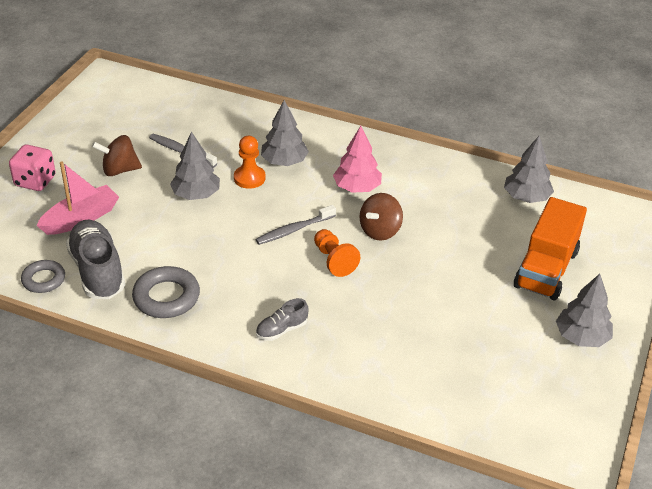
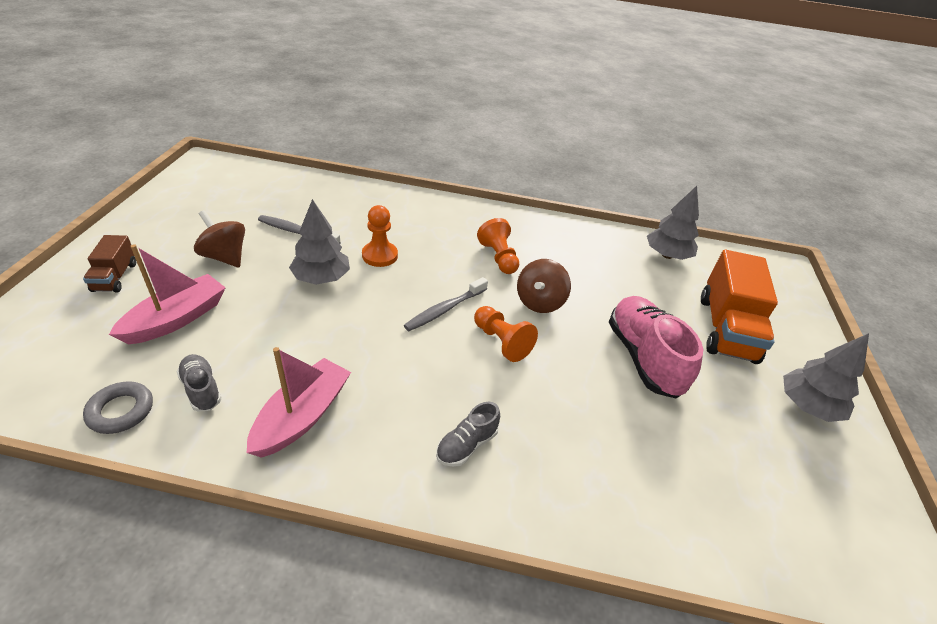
camera: 15 degrees left, 0 degrees up
(35, 181) = (115, 277): pink dice -> brown truck
(97, 271) = (202, 389): grey shoe -> grey shoe, size x0.51
(119, 170) = (225, 257): brown spinning top -> brown spinning top turned 60 degrees clockwise
(166, 297) = (302, 416): grey ring -> pink boat
(284, 162) = (413, 236): grey tree -> none
(357, 188) = (498, 257): pink tree -> orange pawn
(453, 285) = (643, 357): none -> pink shoe

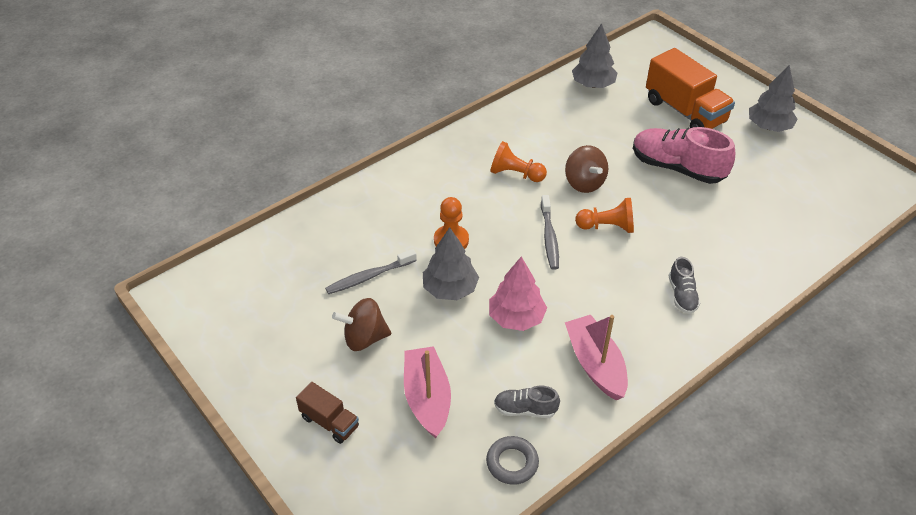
camera: 45 degrees left, 5 degrees up
(321, 332) = (516, 318): none -> pink tree

